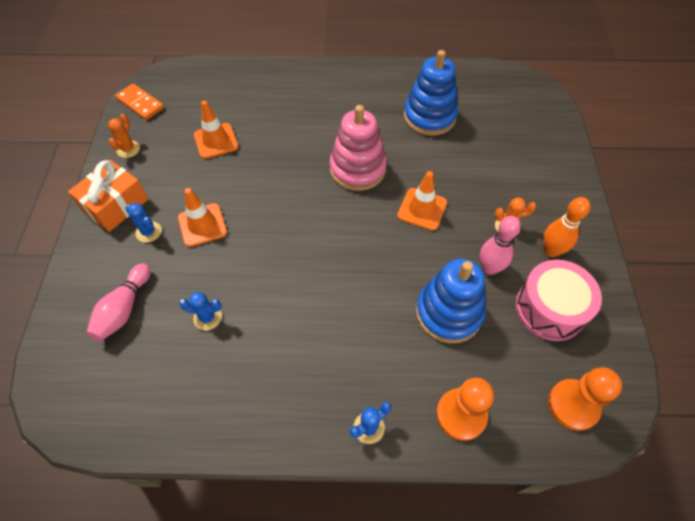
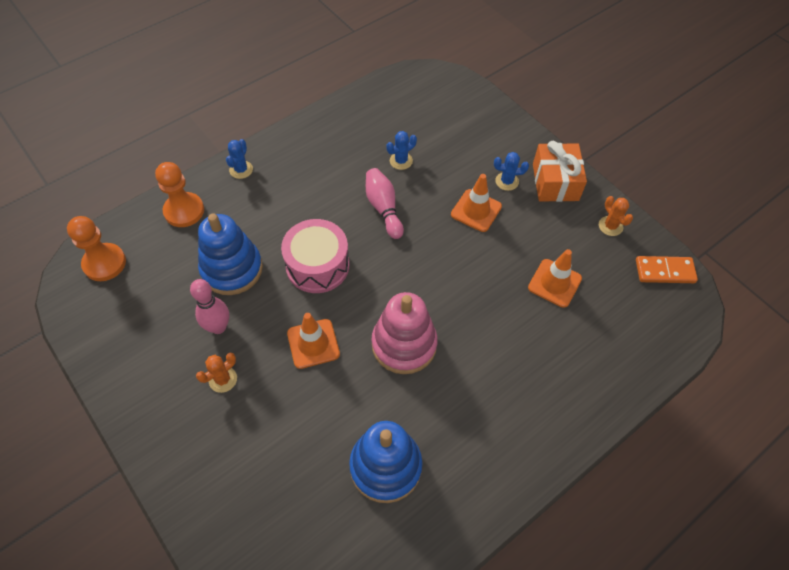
camera: 140 degrees right, 0 degrees up
(124, 309) = (459, 133): pink bowling pin -> pink bowling pin (383, 208)
(550, 308) = (149, 324): pink drum -> pink drum (317, 265)
(551, 251) = (169, 381): orange bowling pin -> none

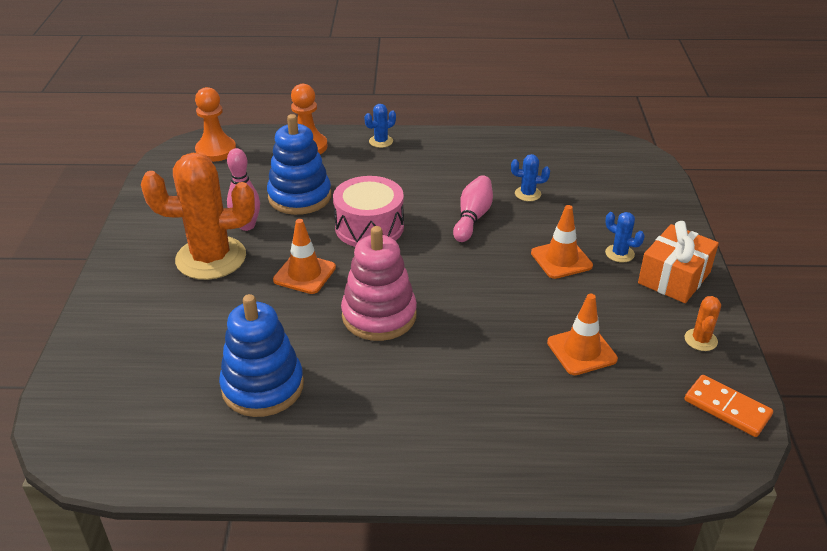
camera: 40 degrees right, 20 degrees down
(223, 379) = (211, 258): orange cactus -> orange cactus, size x2.40

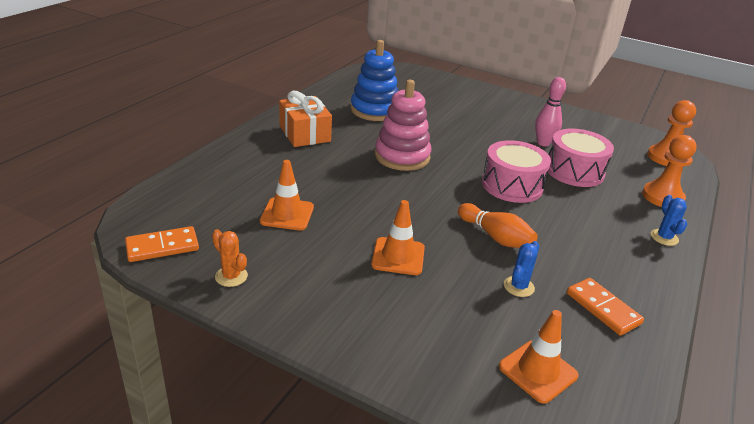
camera: 115 degrees right, 5 degrees down
(211, 258) = (510, 124): orange cactus -> none
(299, 197) = (574, 171): blue stacking toy -> pink drum
(304, 274) = (469, 146): orange traffic cone -> orange traffic cone (538, 371)
(472, 218) = (495, 237): pink bowling pin -> orange bowling pin
(509, 157) = (603, 308): none -> orange domino
(619, 253) = (378, 295): blue cactus -> none
(674, 278) = (314, 310): orange gift -> orange gift (304, 134)

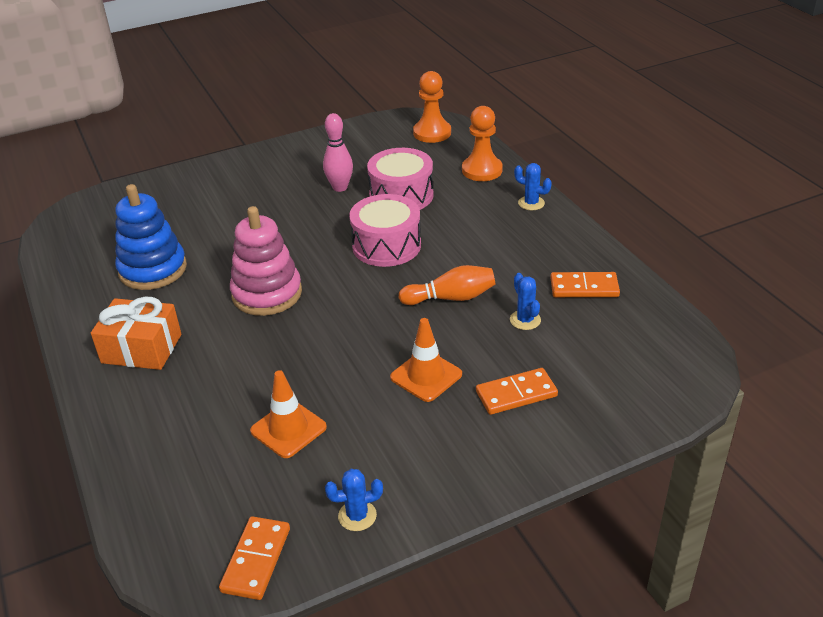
camera: 50 degrees left, 5 degrees up
(231, 276) = (357, 516): orange cactus -> blue cactus
(427, 313) = (516, 394): none -> orange domino
(538, 371) = (624, 363): orange traffic cone -> none

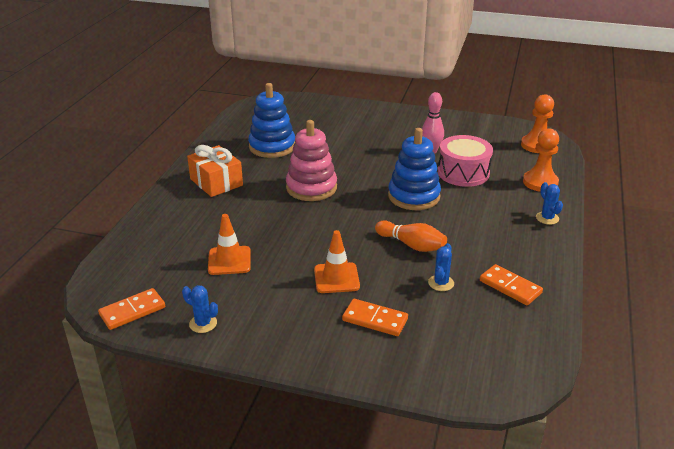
camera: 40 degrees right, 5 degrees down
(386, 245) = (414, 196): pink drum -> blue stacking toy

